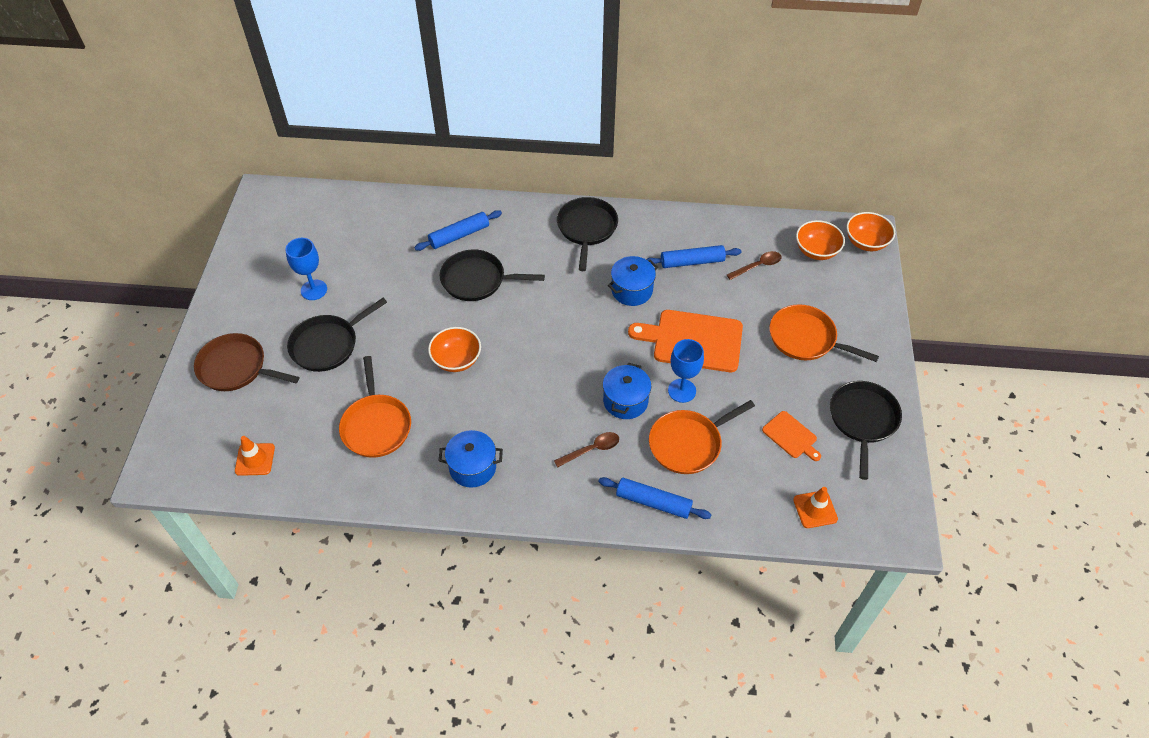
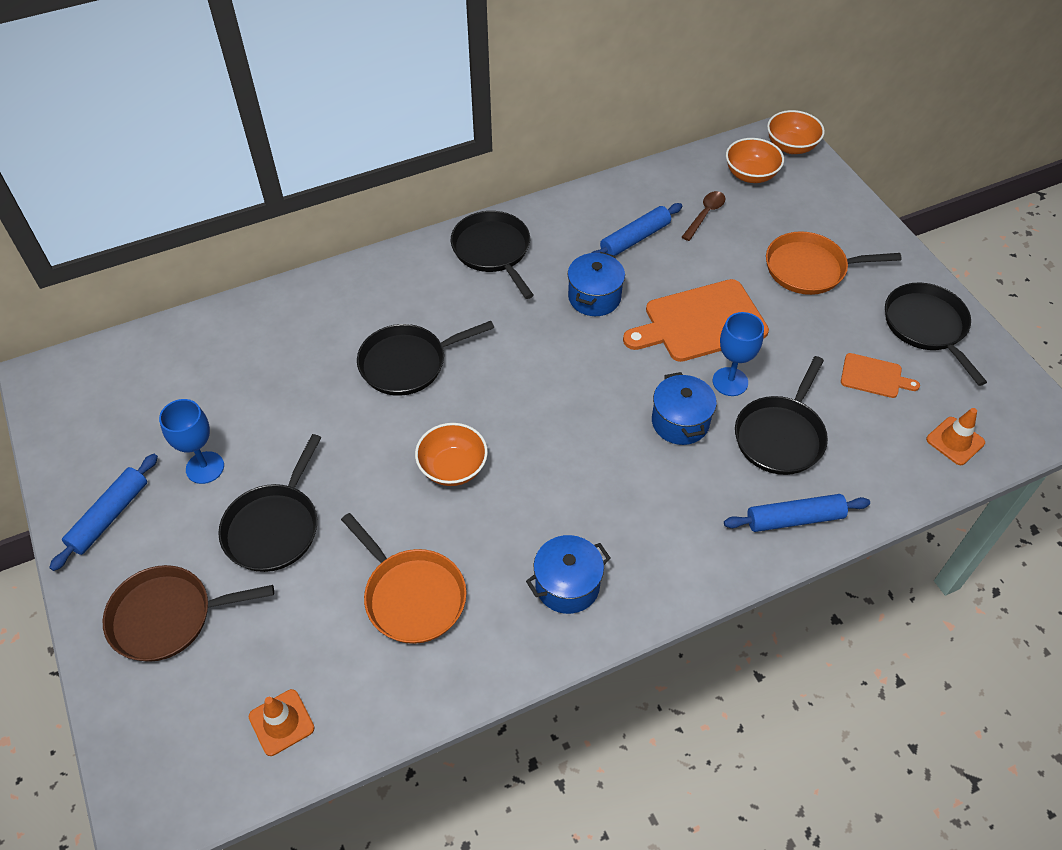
camera: 30 degrees left, 0 degrees up
(459, 235) = (347, 321): blue rolling pin -> blue rolling pin (109, 516)
(591, 449) = (685, 494): brown spoon -> none
(688, 444) = (780, 436): orange pan -> black pan

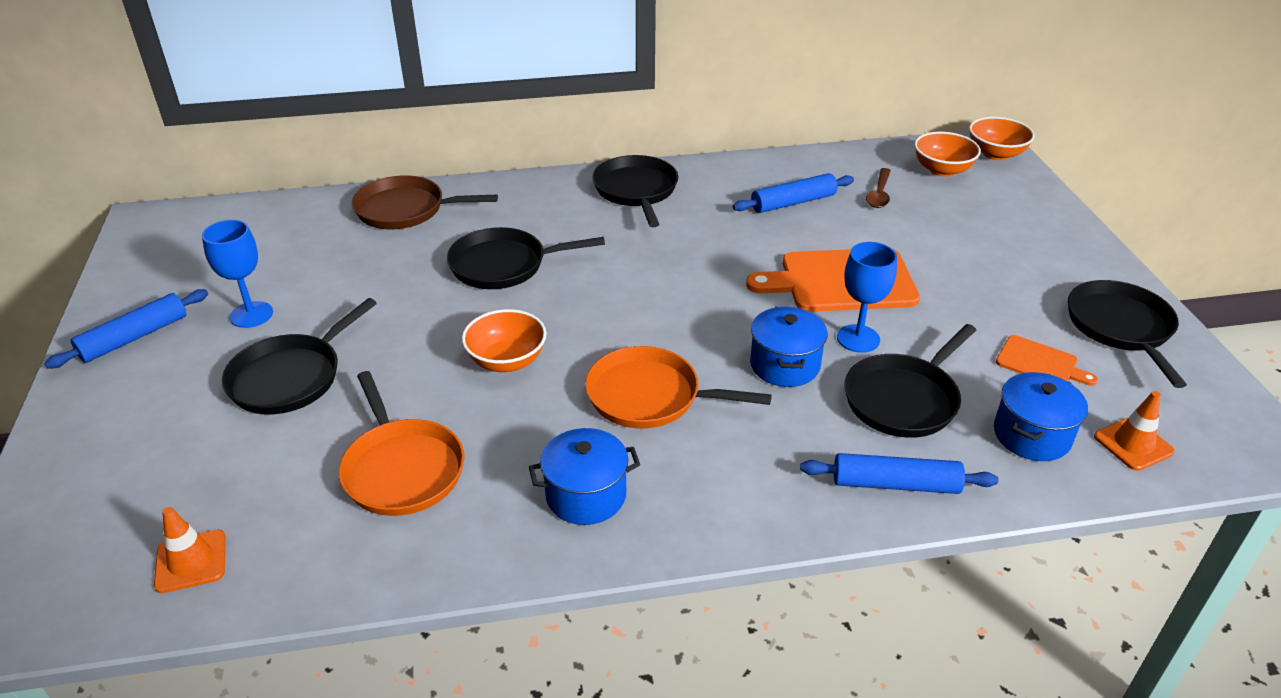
camera: 15 degrees right, 15 degrees down
(167, 617) = (134, 435): brown pan -> brown pan (405, 210)
(594, 297) = (729, 242): blue pot -> blue pot (1031, 435)
(705, 214) = (879, 194): brown spoon -> brown spoon turned 150 degrees clockwise
(809, 269) = (987, 255): orange pan -> orange pan (649, 396)

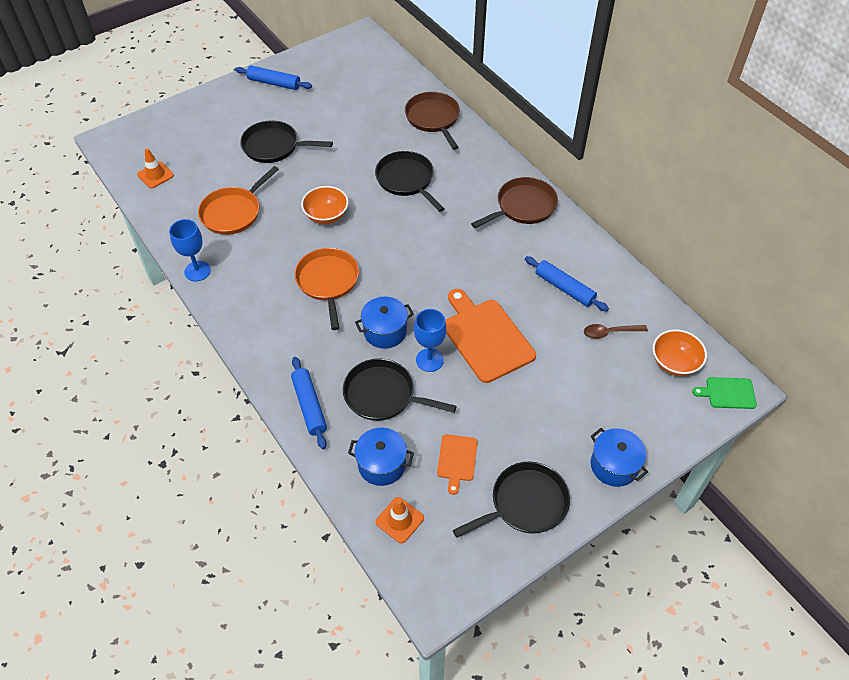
camera: 65 degrees right, 15 degrees up
(251, 315) = (311, 110): blue goblet -> blue goblet (197, 271)
(586, 495) = (245, 283): blue pot -> blue pot (614, 465)
(636, 190) = (523, 206): black pan -> brown pan
(995, 154) = (728, 393): orange bowl -> green cutting board

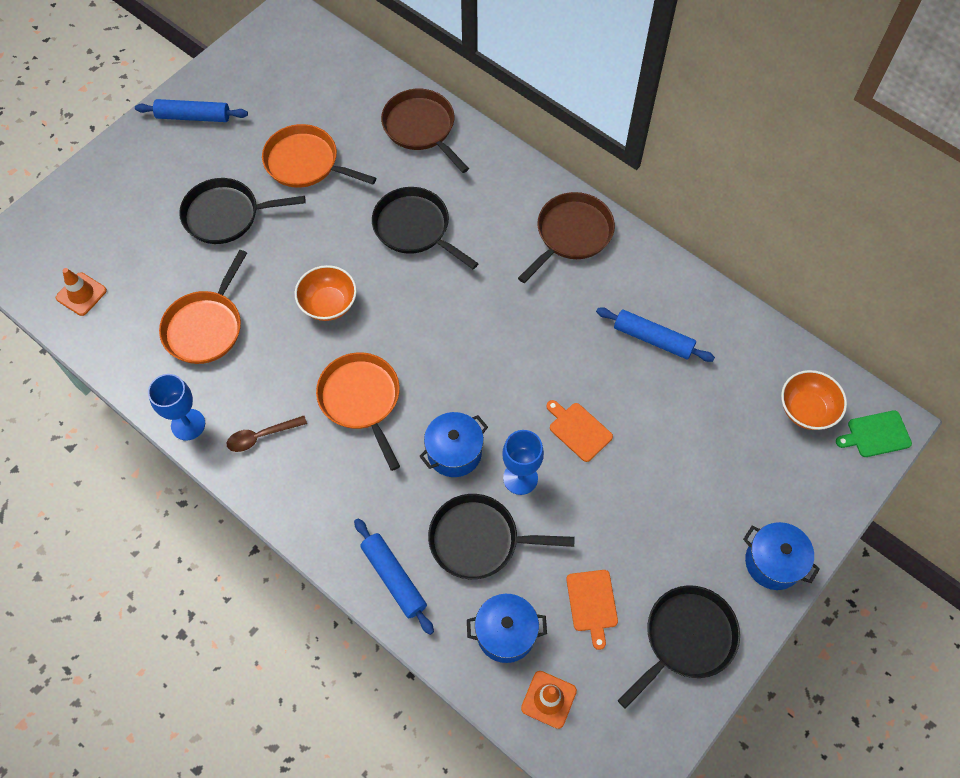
camera: 15 degrees left, 10 degrees up
(342, 125) = (305, 163): none -> orange pan
(485, 337) = (578, 430): orange cutting board -> orange cutting board, size x0.51
(610, 332) = (722, 387): brown spoon -> brown spoon (261, 436)

